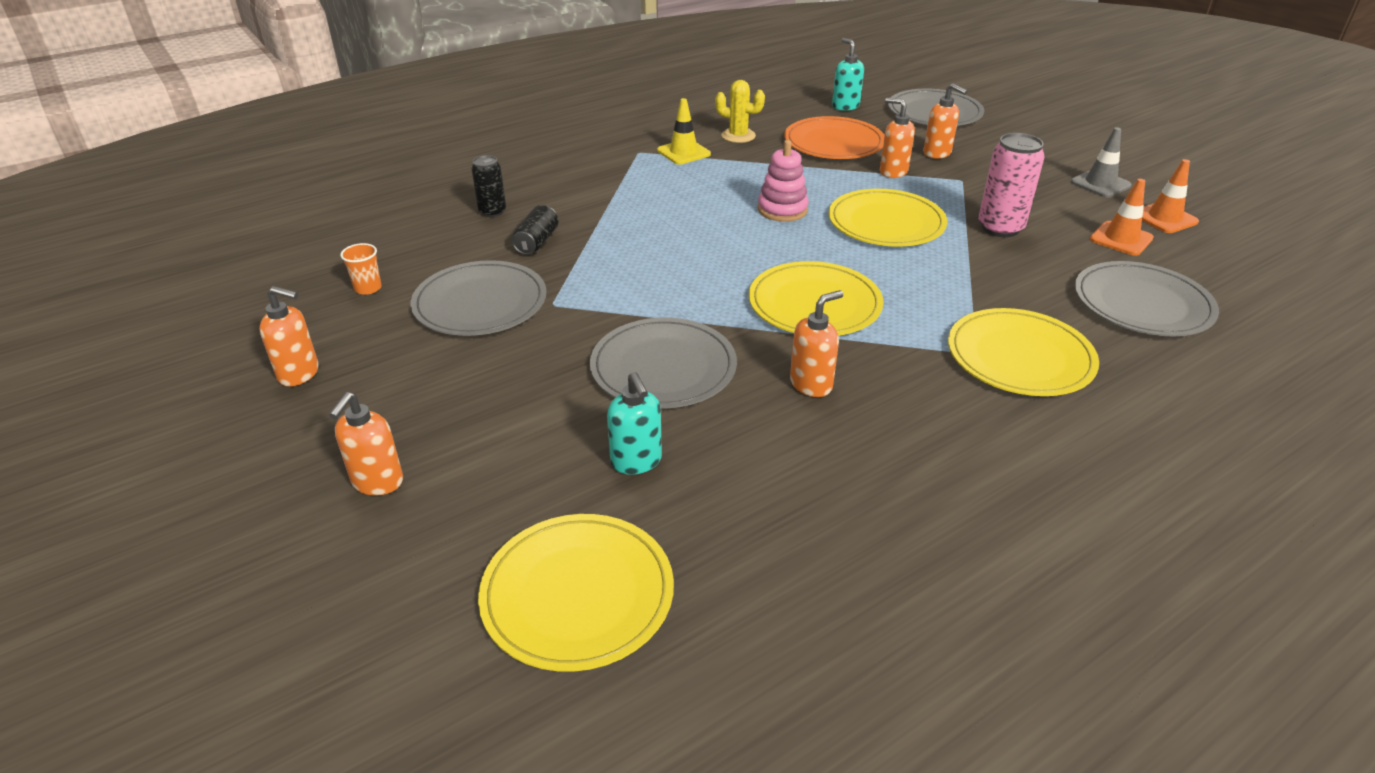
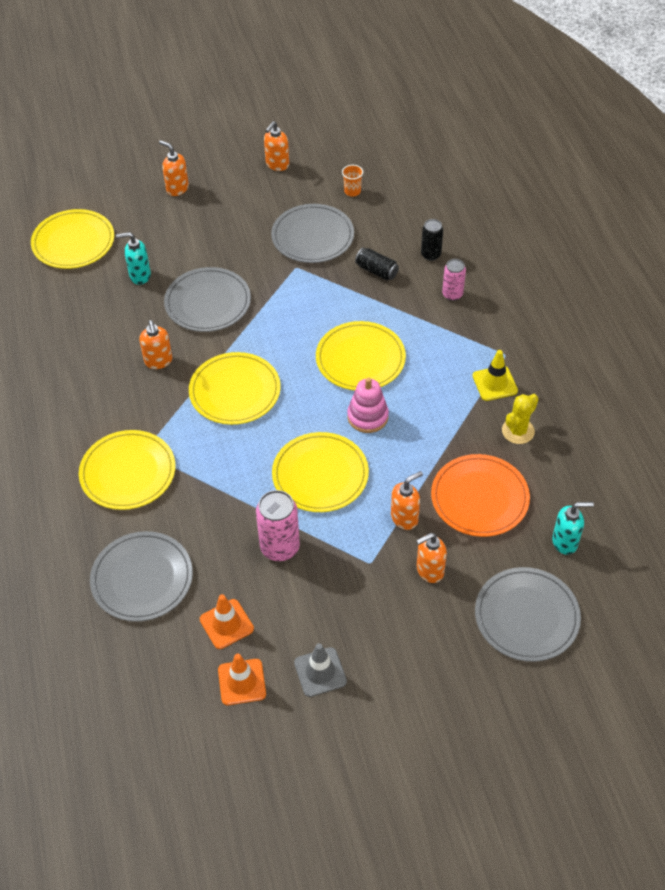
camera: 110 degrees right, 15 degrees up
(559, 190) = (452, 294): none -> pink can
(698, 228) = (360, 359): none -> yellow plate

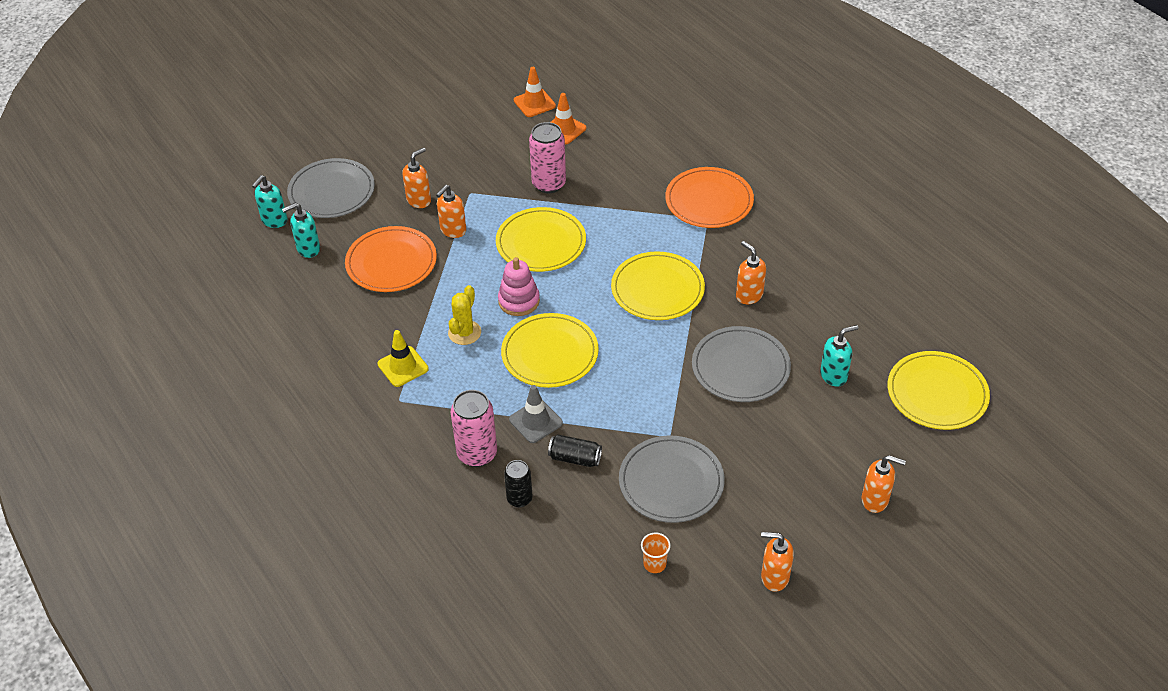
camera: 160 degrees right, 5 degrees down
(128, 472) = (709, 201): yellow plate -> orange plate
(142, 578) = (646, 138): grey plate -> none
(277, 165) = (774, 577): orange soap dispenser -> orange soap dispenser turned 90 degrees counterclockwise
(320, 672) = (480, 122): grey traffic cone -> grey traffic cone (535, 421)
(452, 294) = (477, 454): pink can -> pink can, size x1.62
(518, 431) = (369, 327): yellow cactus -> yellow cactus (464, 333)
(599, 593) = (274, 221): none -> turquoise soap dispenser

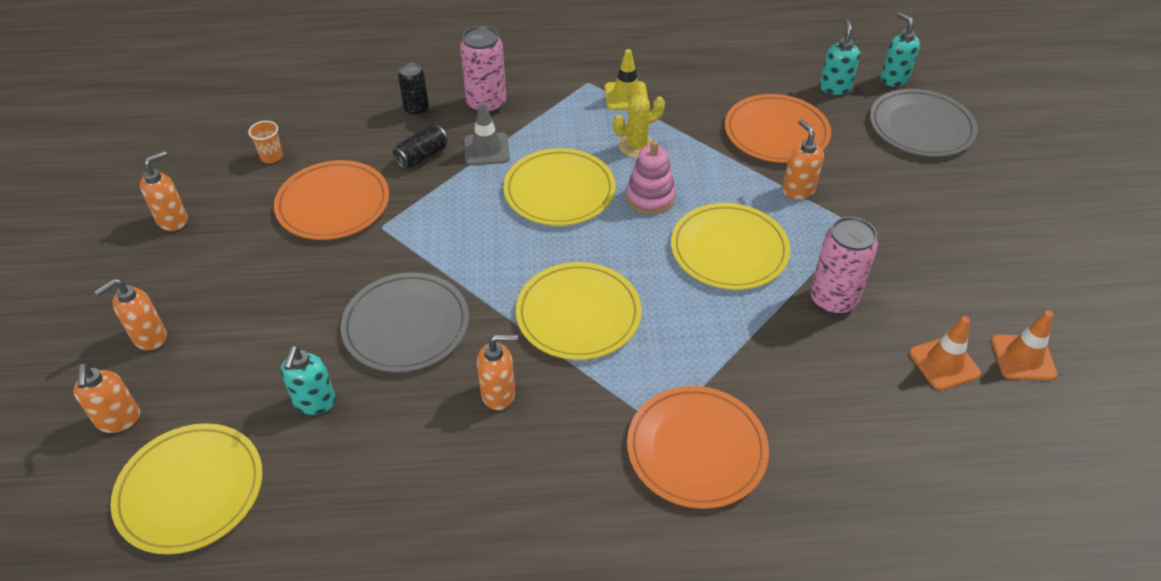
camera: 120 degrees right, 0 degrees up
(419, 200) = (867, 182): orange soap dispenser -> orange soap dispenser (119, 420)
(464, 333) = (637, 146): yellow cactus -> yellow cactus turned 75 degrees counterclockwise
(671, 482) = (333, 204): grey plate -> orange plate

